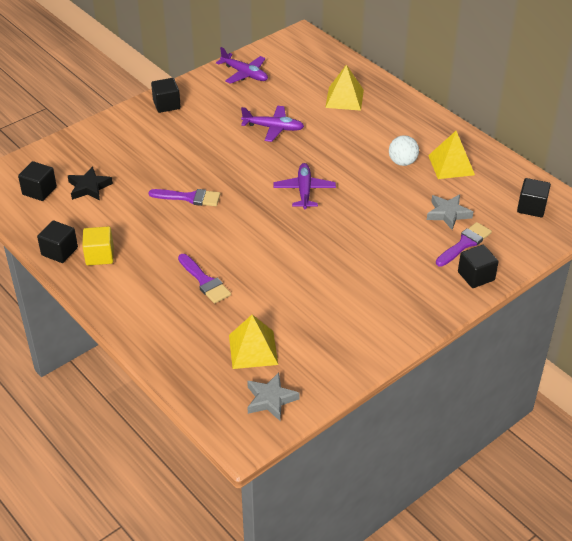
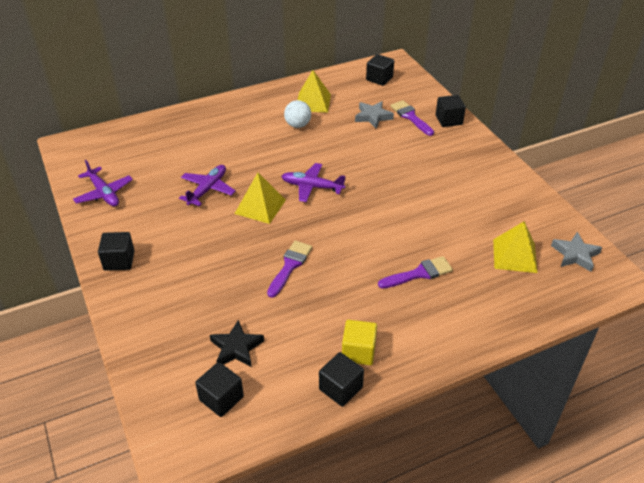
camera: 75 degrees left, 0 degrees up
(245, 74) = (104, 193): purple plane -> purple plane turned 90 degrees clockwise
(344, 98) = (189, 138): yellow pyramid -> yellow pyramid (260, 206)

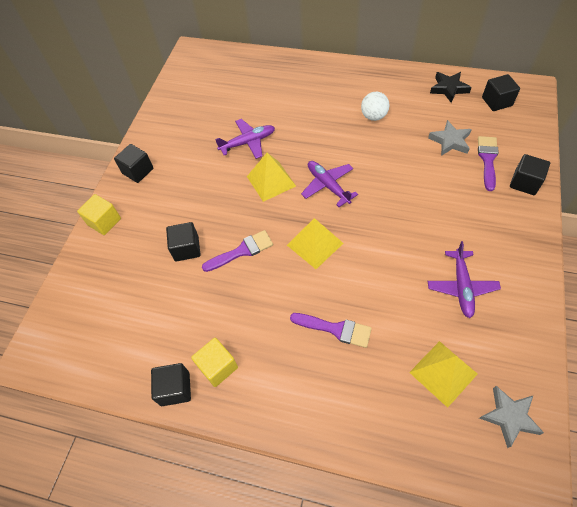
camera: 45 degrees right, 15 degrees up
(104, 193) = (178, 106): purple plane -> purple plane (461, 287)
(129, 316) = (104, 222): none -> yellow cube
(221, 398) = (96, 332): black cube -> black cube (186, 248)
(236, 348) = (141, 297): black star -> black star (448, 88)
(313, 102) = (409, 99): yellow pyramid -> yellow pyramid (315, 244)

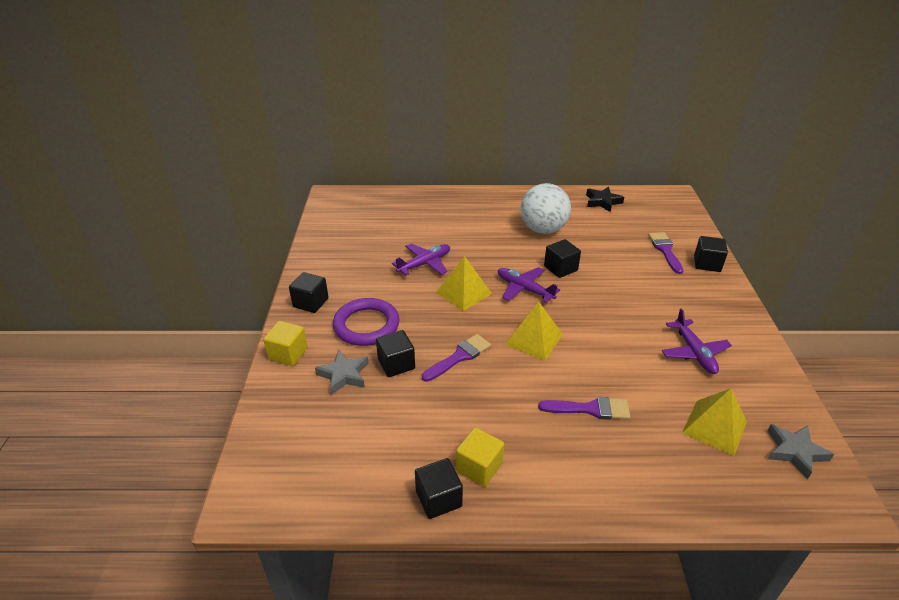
camera: 20 degrees left, 20 degrees down
(175, 203) = (366, 325): none -> purple ring
(373, 116) = (543, 229): white ball -> white ball, size x1.76
(450, 141) = (624, 240): grey star -> grey star (344, 375)
(496, 101) = (650, 207): black cube -> black cube (560, 268)

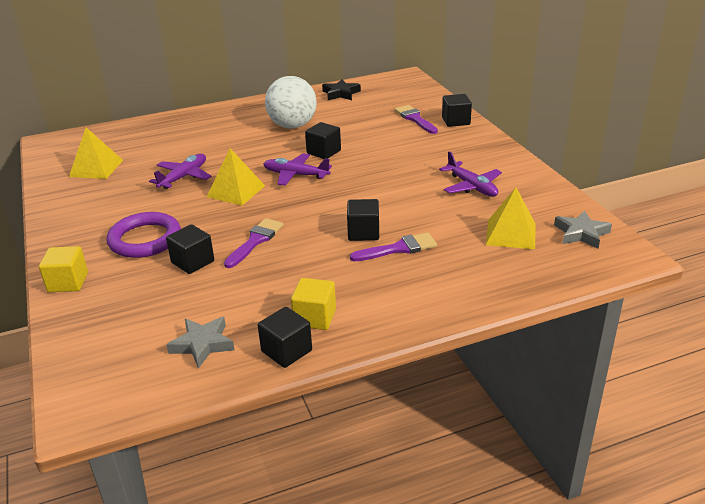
camera: 20 degrees left, 5 degrees down
(310, 302) = (72, 235): black cube -> black cube (363, 233)
(344, 375) = (140, 284): grey star -> grey star (202, 344)
(534, 339) = (323, 210): yellow pyramid -> yellow pyramid (96, 168)

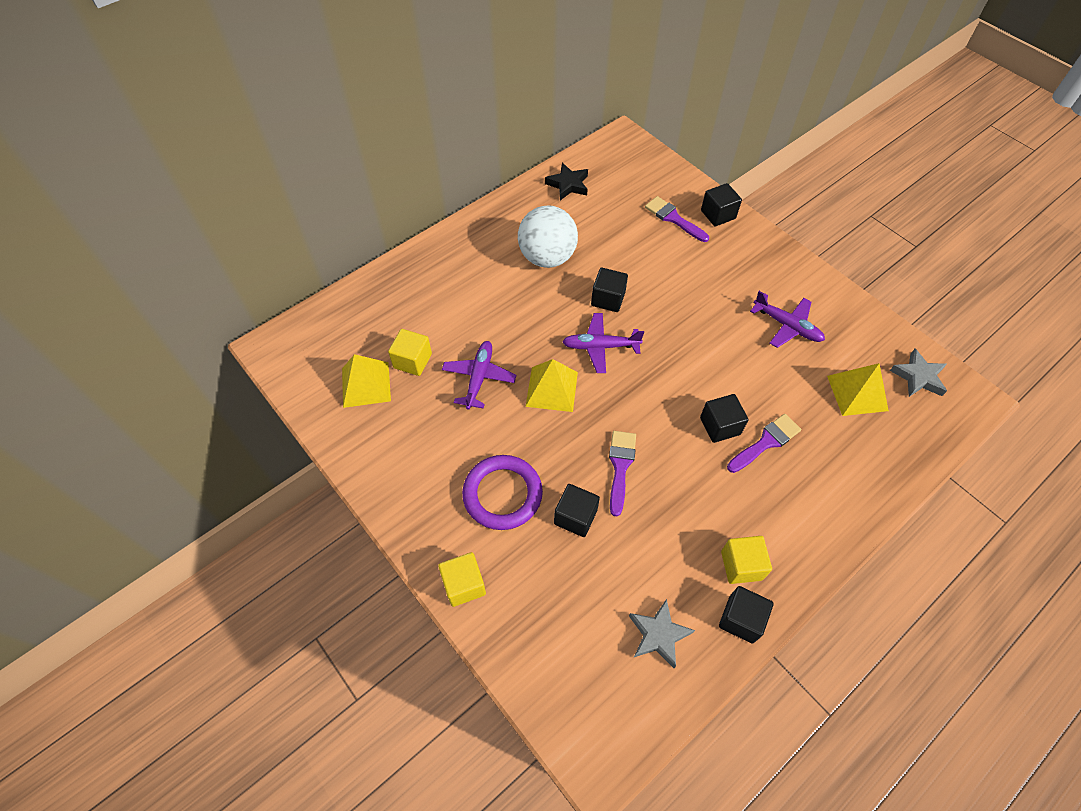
camera: 20 degrees left, 25 degrees up
(141, 162) = (412, 361): none -> yellow cube

